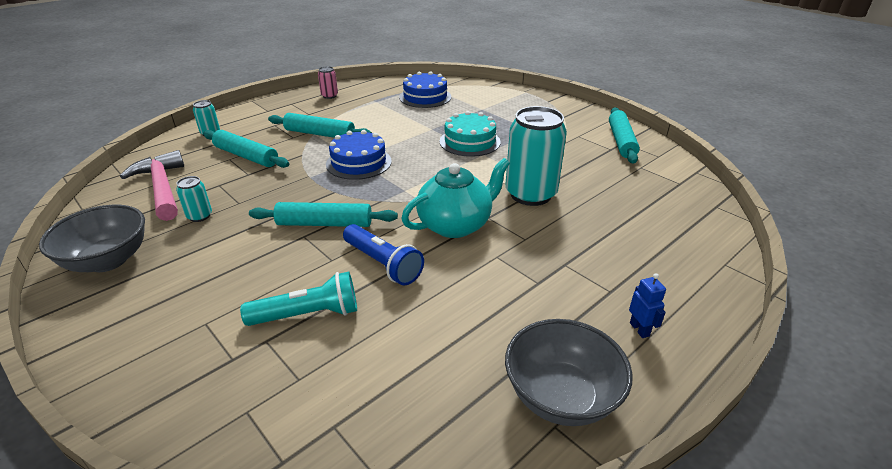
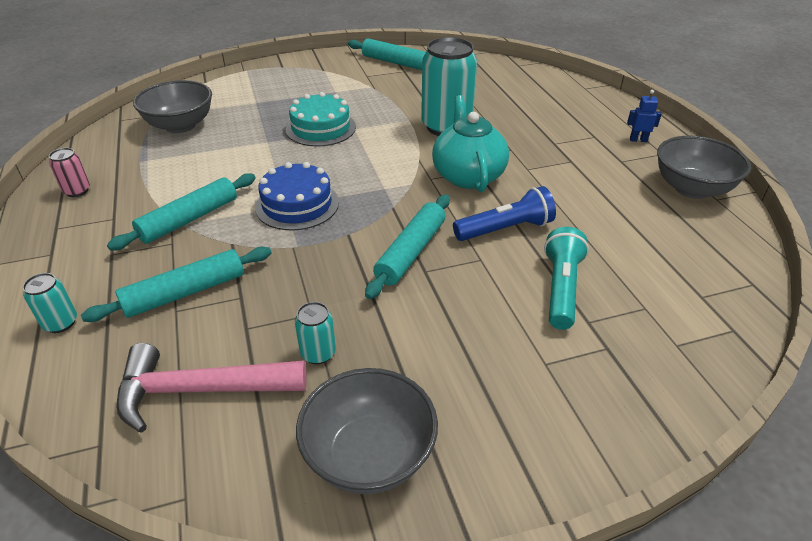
camera: 65 degrees left, 5 degrees up
(425, 97) = (180, 125): blue cake -> grey bowl

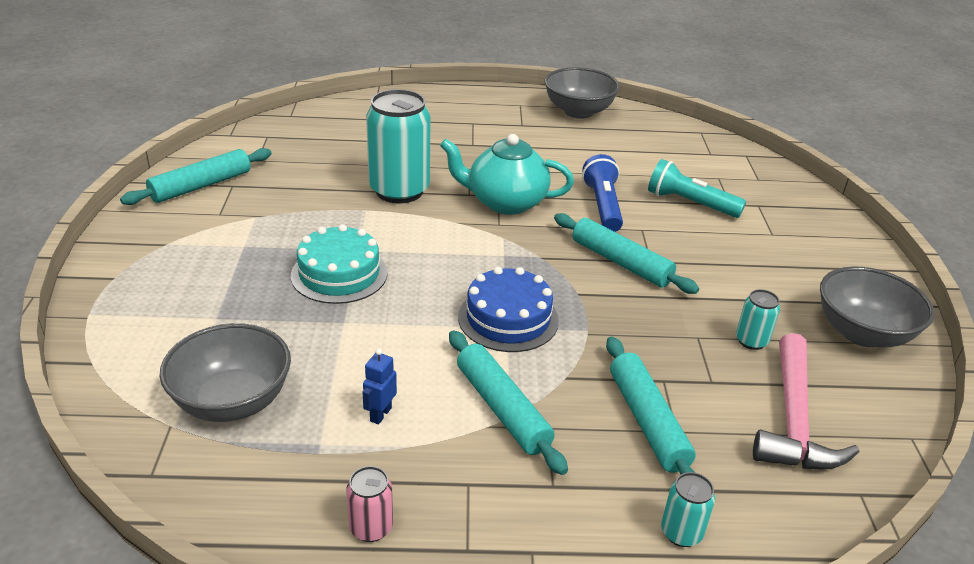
camera: 75 degrees left, 5 degrees down
(638, 140) = (492, 107): blue robot -> blue robot (380, 414)

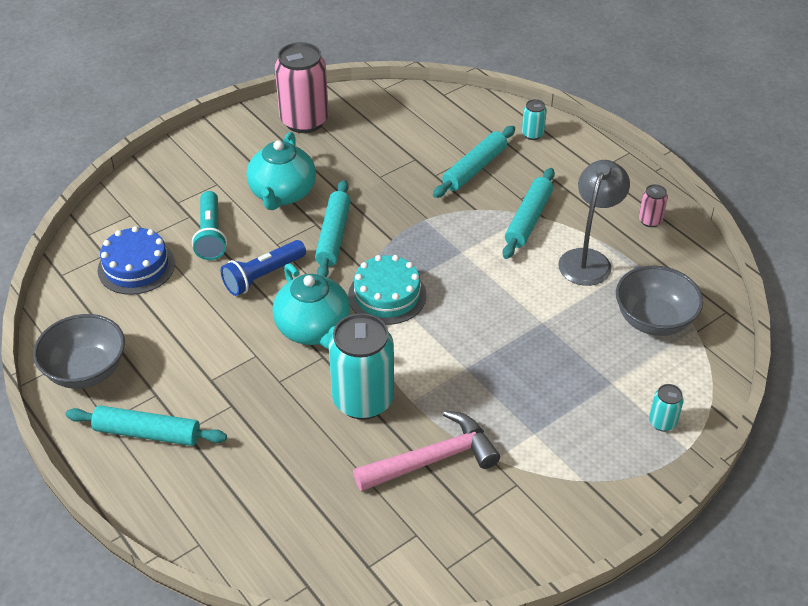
camera: 125 degrees left, 10 degrees up
(201, 186) = (497, 534): turquoise rolling pin -> turquoise rolling pin (147, 433)
(339, 274) = (502, 358): turquoise cake -> turquoise cake (387, 295)
(380, 414) = (588, 259): blue robot -> grey lamp
(508, 318) = (453, 255): blue cake -> blue cake (136, 267)
(721, 262) = (282, 194): none -> turquoise teapot
(751, 341) = (360, 156): turquoise can -> turquoise can (662, 422)
(793, 419) = (414, 125): pink hammer -> pink hammer (432, 459)
(862, 333) = (304, 121): grey bowl -> pink can

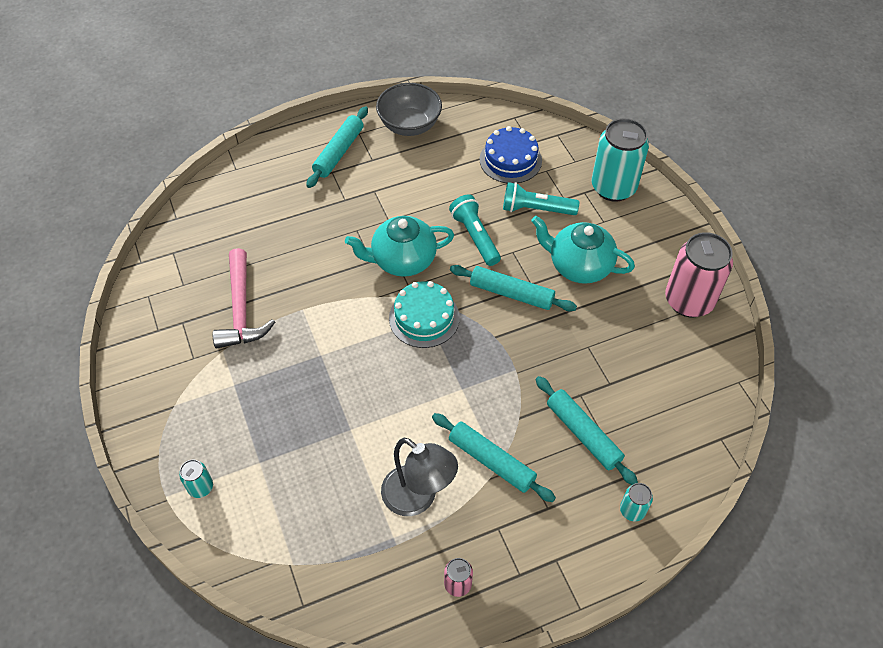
camera: 105 degrees right, 10 degrees up
(263, 276) = (475, 236): blue flashlight -> turquoise flashlight
(363, 400) = (316, 278): turquoise can -> turquoise can (613, 187)
(653, 320) = (317, 528): grey bowl -> none

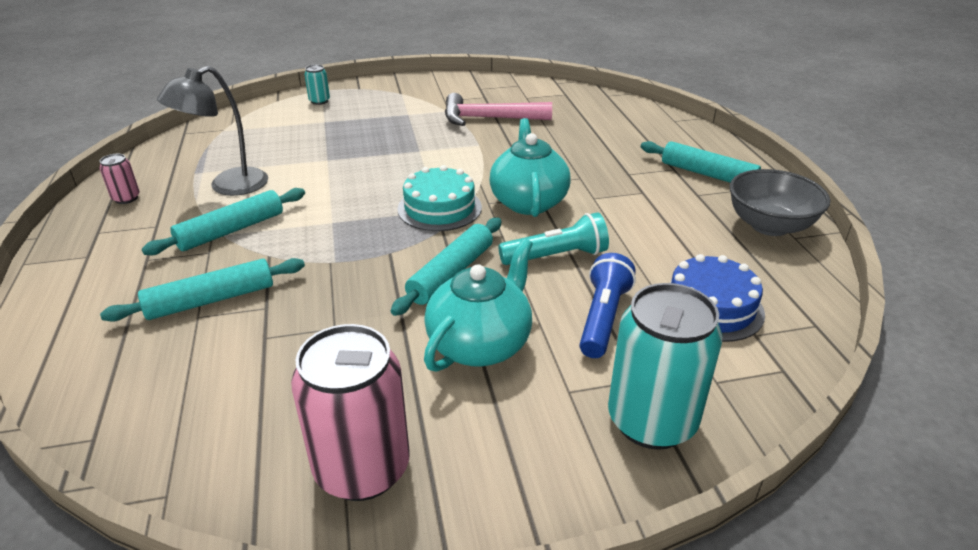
camera: 100 degrees right, 20 degrees down
(536, 209) = (603, 318): turquoise flashlight -> blue flashlight
(632, 510) = (81, 322): turquoise can -> none

